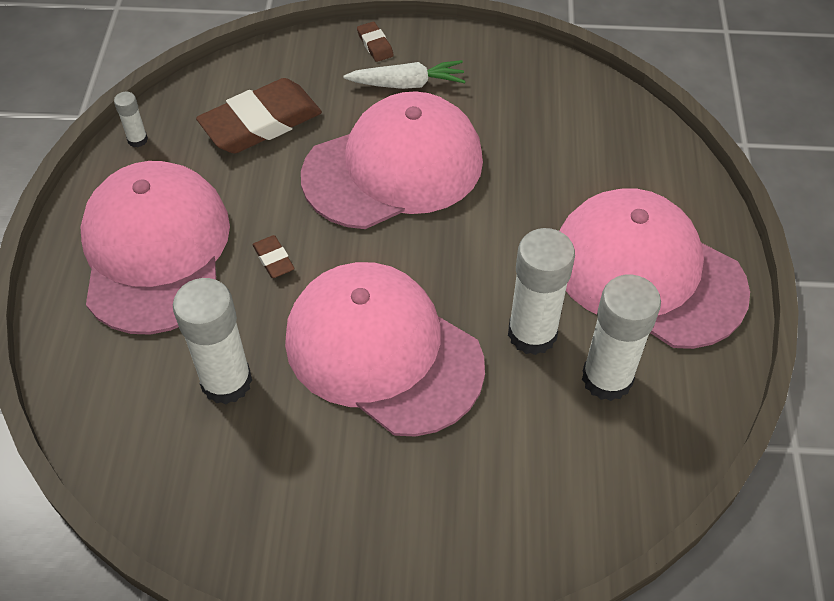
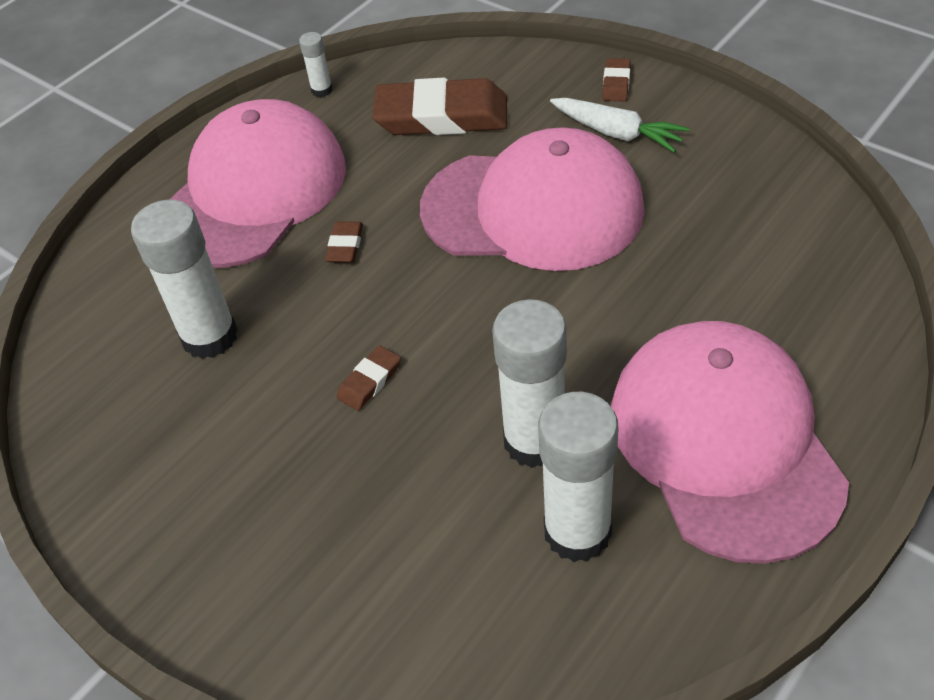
camera: 40 degrees right, 5 degrees down
(383, 352) = (369, 381): pink cap -> brown eraser

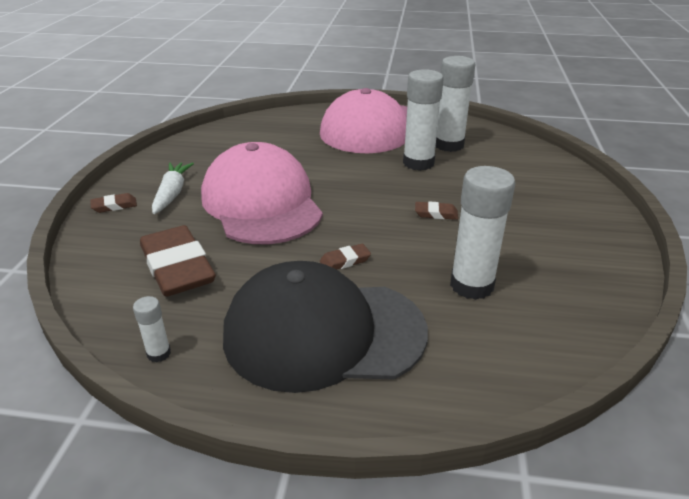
camera: 125 degrees left, 15 degrees down
(253, 192) = (323, 333): pink cap -> black cap

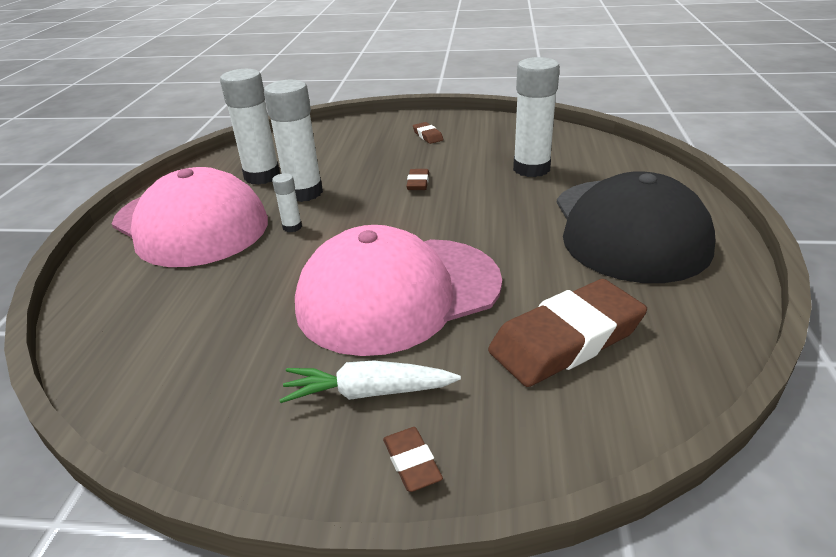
camera: 90 degrees left, 0 degrees up
(159, 353) = (718, 319): white glue stick -> white glue stick (292, 227)
(345, 261) = (514, 226): brown eraser -> brown eraser (427, 136)

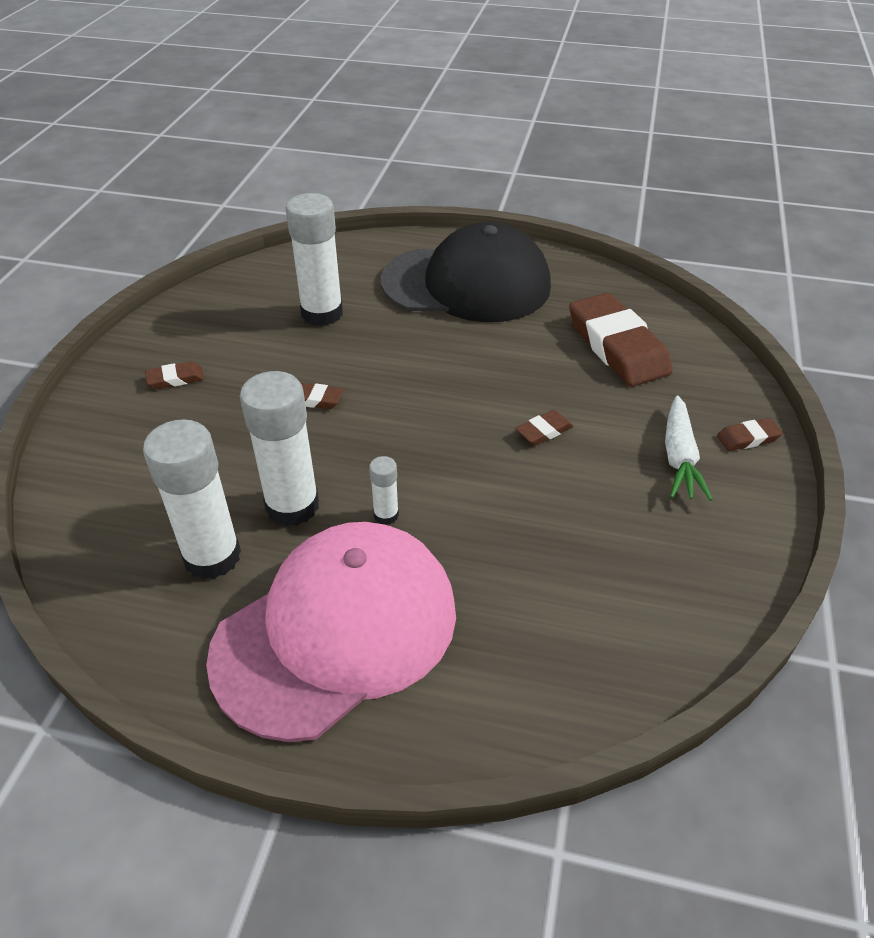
camera: 85 degrees left, 10 degrees up
(398, 294) = (544, 431): pink cap -> brown eraser

